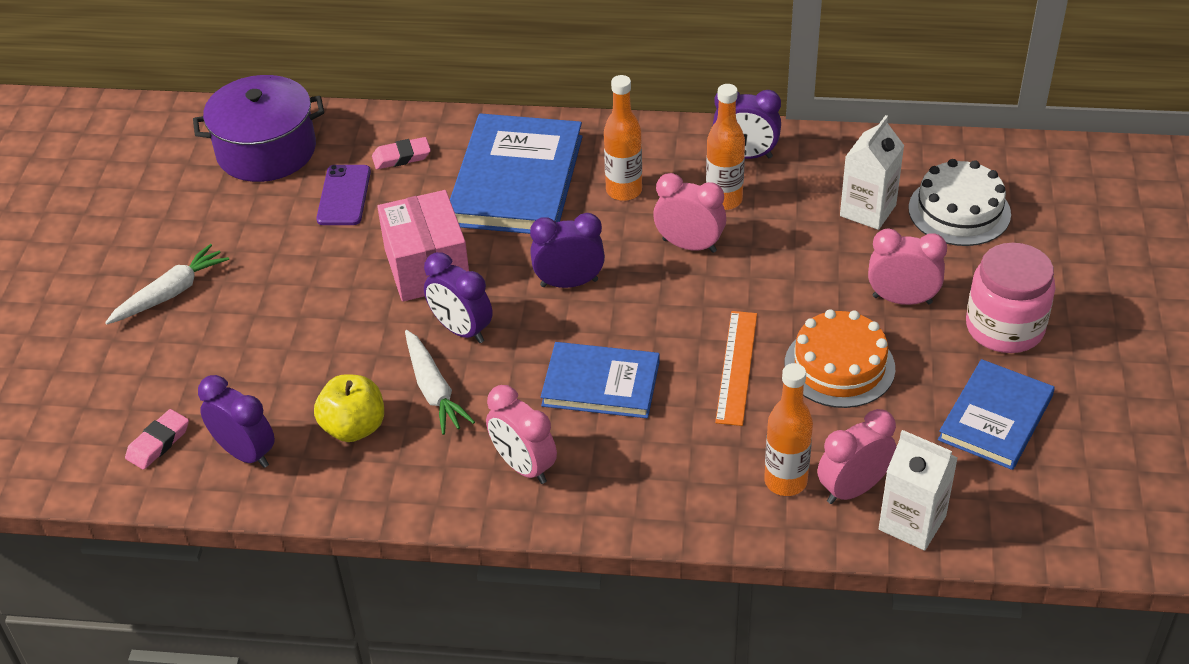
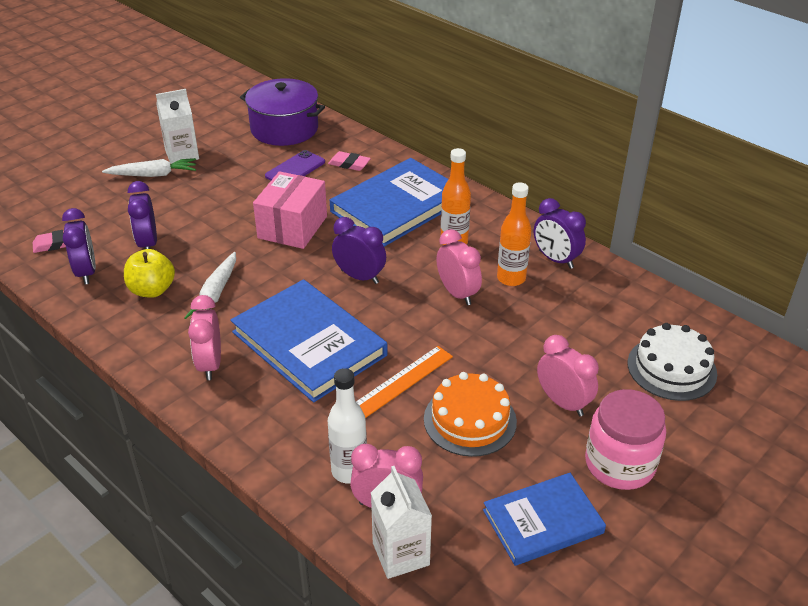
camera: 35 degrees right, 5 degrees down
(461, 330) = (269, 270): purple clock -> purple clock (148, 243)
(601, 384) = (309, 343): blue book -> blue book, size x1.59
(785, 481) = (349, 471): orange bottle -> white bottle
(868, 210) = (603, 333): white carton -> white carton (182, 155)

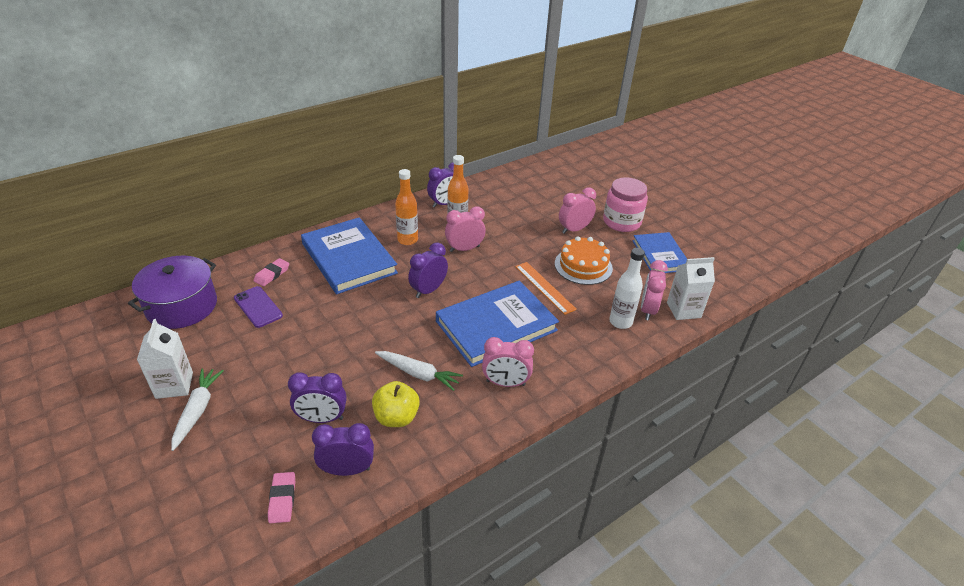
camera: 80 degrees left, 0 degrees up
(292, 227) = (346, 318): pink box -> none
(671, 368) = (554, 189): white cake -> none

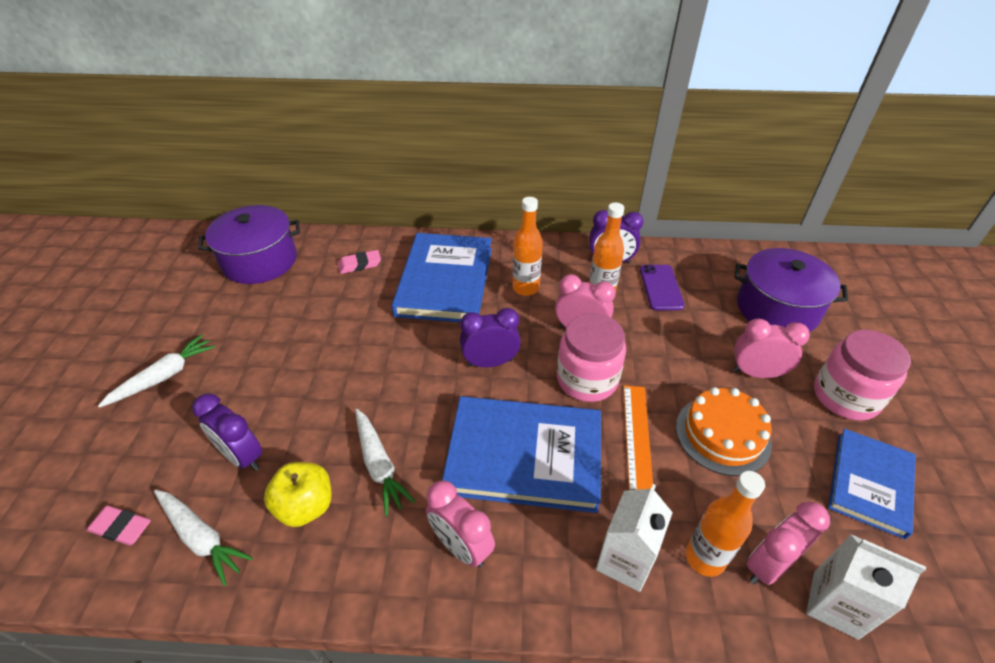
camera: 40 degrees right, 5 degrees up
(174, 385) = (175, 338): white carton -> white carton (625, 560)
(258, 307) = (315, 294): purple phone -> purple phone (661, 287)
(282, 499) = (121, 527): pink eraser -> pink eraser turned 75 degrees clockwise
(347, 470) = (201, 538): purple clock -> white carrot
(492, 272) = (587, 379): none -> pink jar
(557, 193) = (777, 308): none -> purple pot
(620, 322) = (705, 558): white bottle -> orange bottle

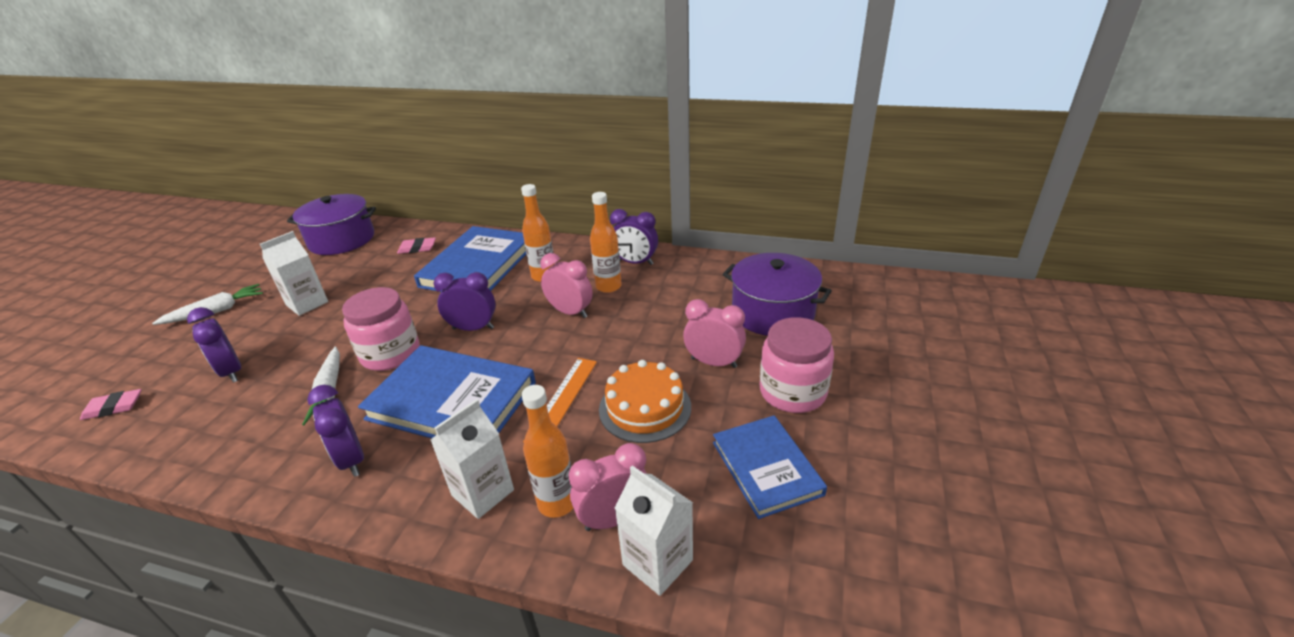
camera: 15 degrees right, 10 degrees down
(121, 527) = (113, 407): pink eraser -> pink eraser turned 45 degrees counterclockwise
(201, 538) = (163, 423): white carrot -> none
(274, 352) = (307, 303): none -> white carton
(305, 506) = (252, 412): yellow apple -> none
(461, 546) = (351, 459): pink clock -> purple clock
(587, 379) = (549, 350): pink jar -> pink jar (390, 354)
(661, 287) = (669, 286): purple phone -> none
(870, 484) = (766, 468): blue book -> blue book turned 60 degrees counterclockwise

